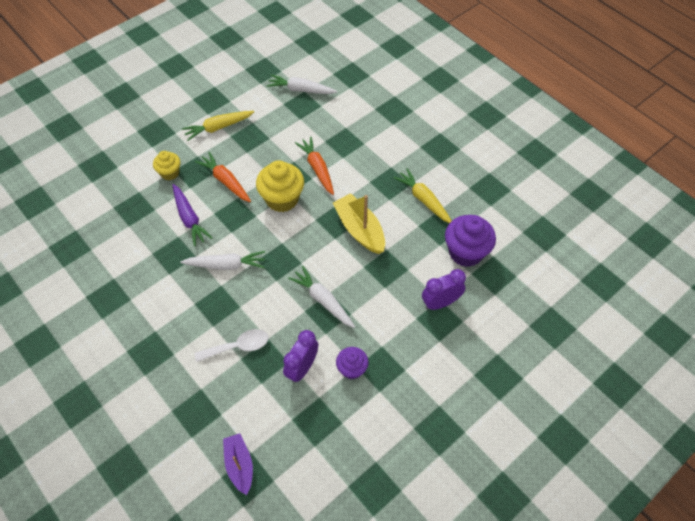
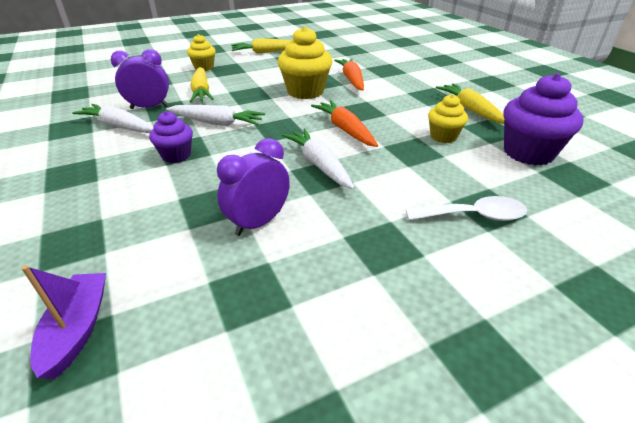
camera: 15 degrees right, 20 degrees down
(189, 218) = (201, 91): purple carrot -> yellow carrot
(225, 181) = (253, 76): orange carrot -> orange carrot (345, 130)
(238, 346) = (183, 186): white spoon -> white spoon (473, 216)
(301, 90) = (352, 44): white carrot -> white carrot (119, 126)
(352, 369) = (335, 238): purple cupcake -> purple cupcake (176, 155)
(360, 230) = (386, 119): yellow boat -> none
(405, 244) = (443, 136): none -> yellow cupcake
(440, 303) = (490, 191): purple clock -> purple clock (149, 107)

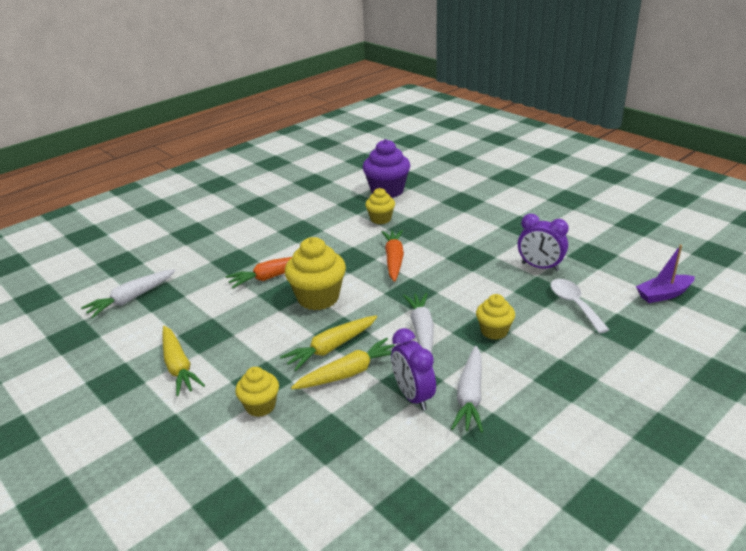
camera: 105 degrees left, 5 degrees down
(176, 155) = (494, 331): purple cupcake -> yellow cupcake
(319, 164) = (457, 260): white carrot -> white carrot (131, 299)
(345, 130) = (394, 260): orange carrot -> orange carrot turned 135 degrees clockwise
(470, 109) = (324, 212): yellow carrot -> yellow carrot (331, 348)
(473, 216) = (474, 204): white spoon -> white spoon (574, 304)

